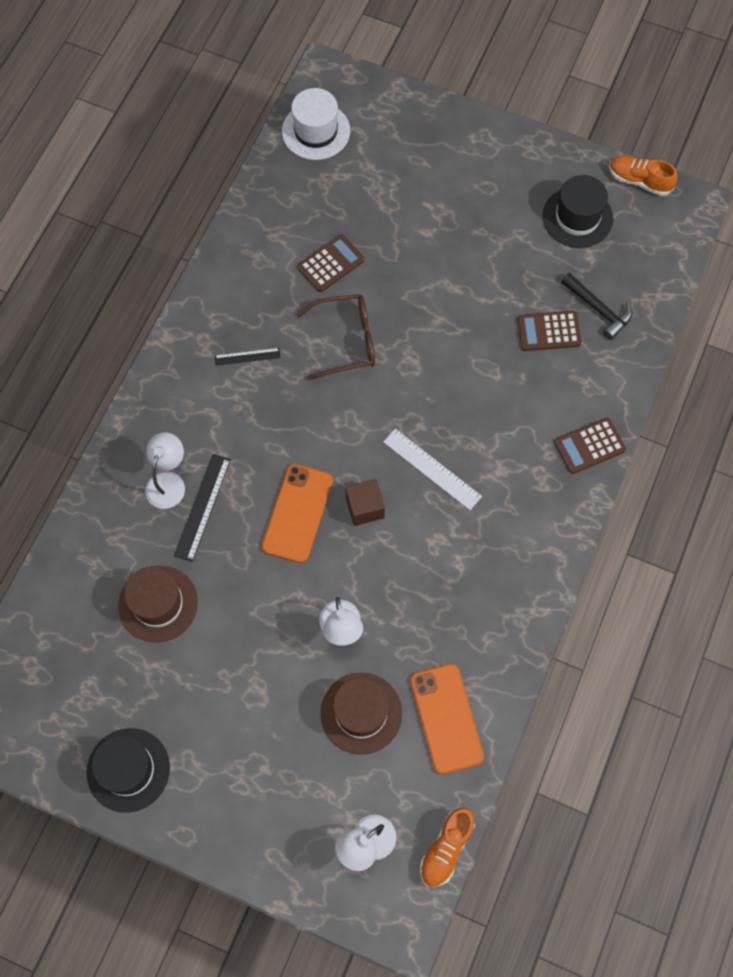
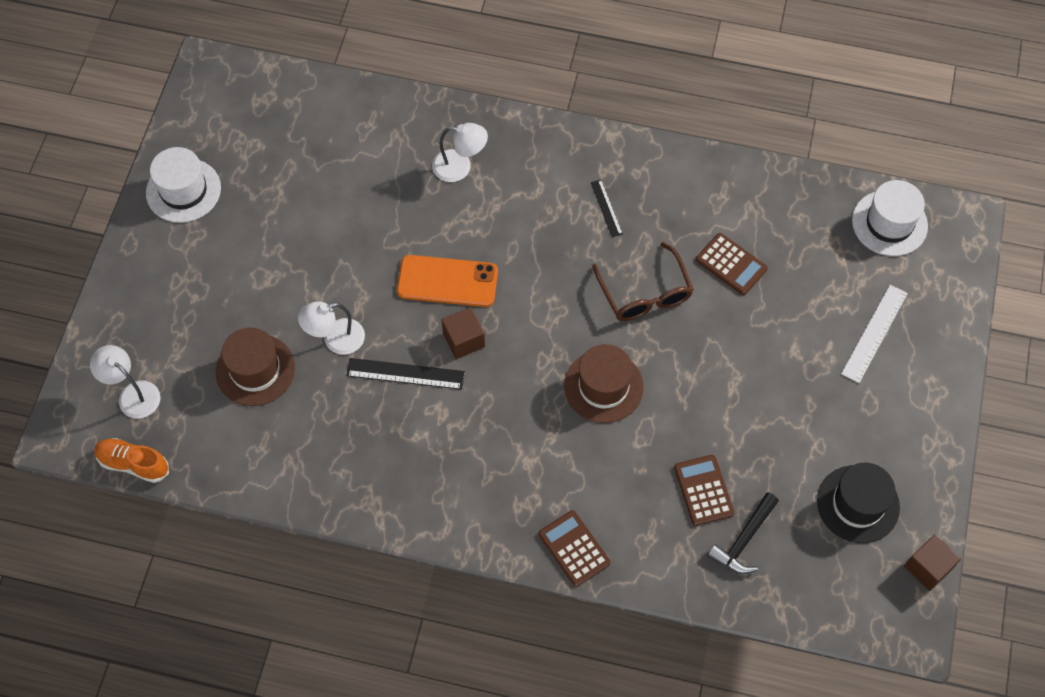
camera: 80 degrees right, 5 degrees down
(128, 770) = (183, 190): black hat -> white hat
(158, 604) = (338, 182): brown hat -> brown hat (603, 386)
(202, 507) = (439, 200): black ruler -> black ruler (405, 373)
(432, 469) = (517, 395): white ruler -> white ruler (874, 333)
(446, 718) = (258, 446): orange phone -> none
(639, 181) = (928, 567): orange shoe -> brown cube

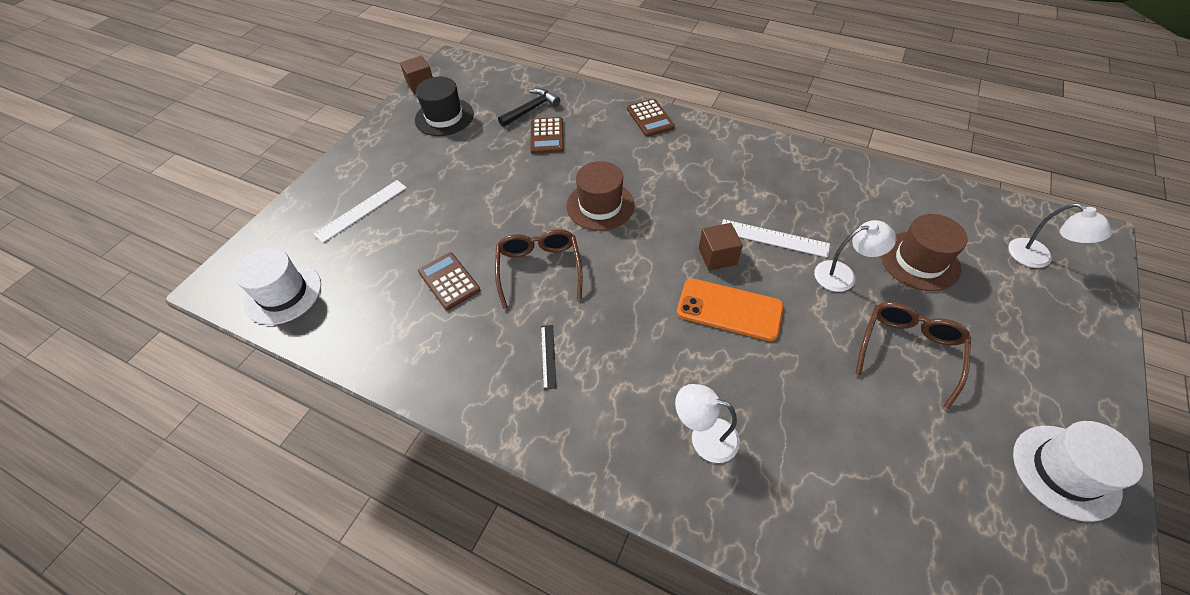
camera: 165 degrees left, 10 degrees down
(133, 464) = (1014, 207): orange shoe -> none
(284, 268) = (908, 350): none -> brown glasses
(405, 373) = (773, 238): black ruler -> white ruler

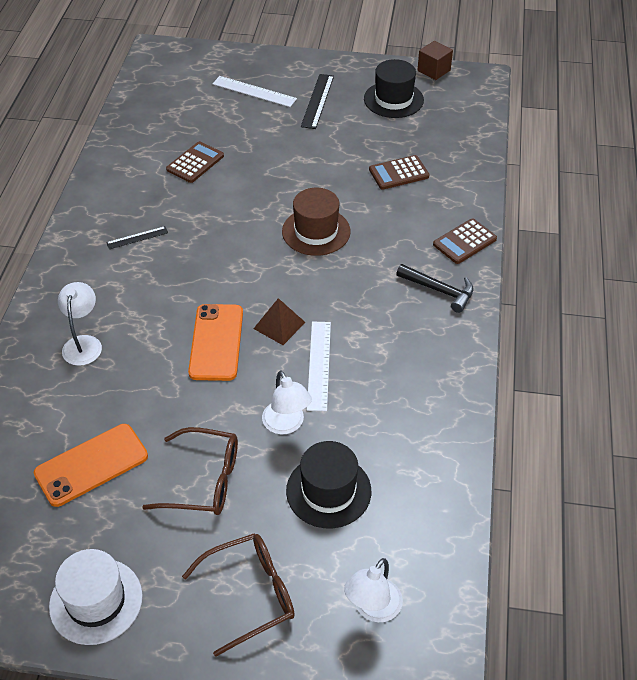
camera: 70 degrees right, 5 degrees down
(283, 293) = (157, 84): white hat -> none
(411, 166) = (317, 101): none -> black ruler
(531, 109) = (434, 152): black hammer -> black hammer (439, 291)
(539, 269) = (224, 210): brown glasses -> brown glasses (250, 594)
(717, 256) = (279, 325): brown cube -> brown pyramid
(887, 452) = (91, 465): none -> orange phone
(919, 261) = (328, 491): brown hat -> black hat

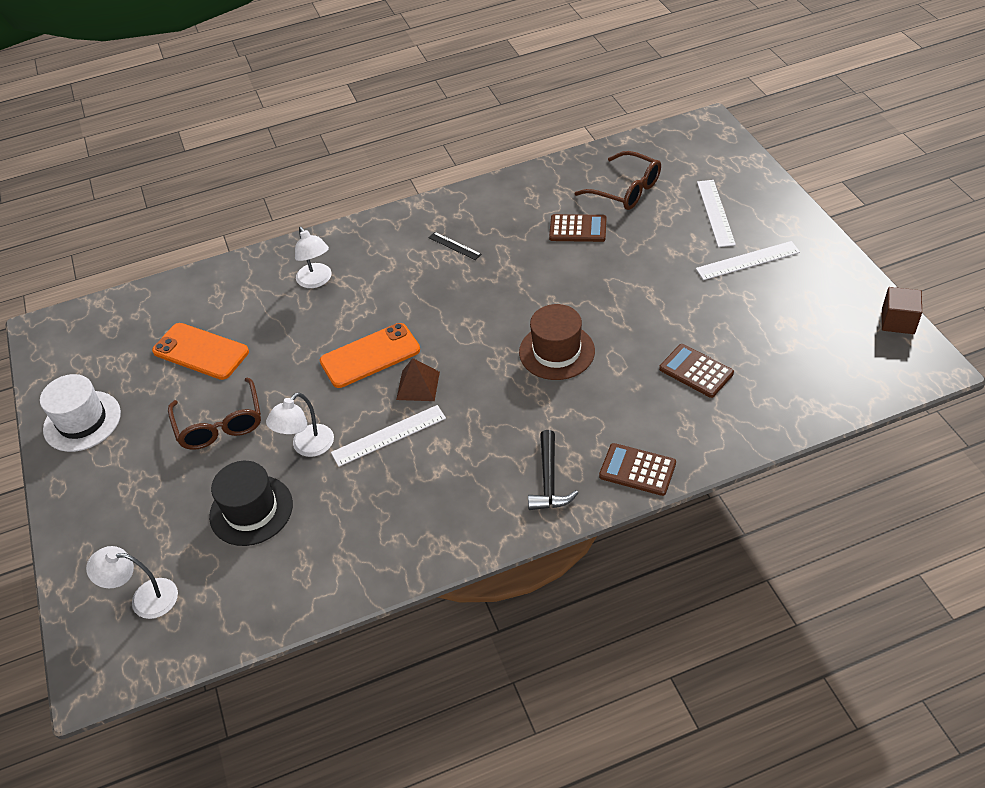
camera: 65 degrees right, 0 degrees up
(83, 343) = (317, 281): white lamp -> white lamp turned 90 degrees clockwise
(250, 594) = (125, 509): brown glasses -> brown glasses (626, 190)
(317, 101) = (747, 260): black ruler -> white ruler
(393, 99) = (811, 313): black hat -> none

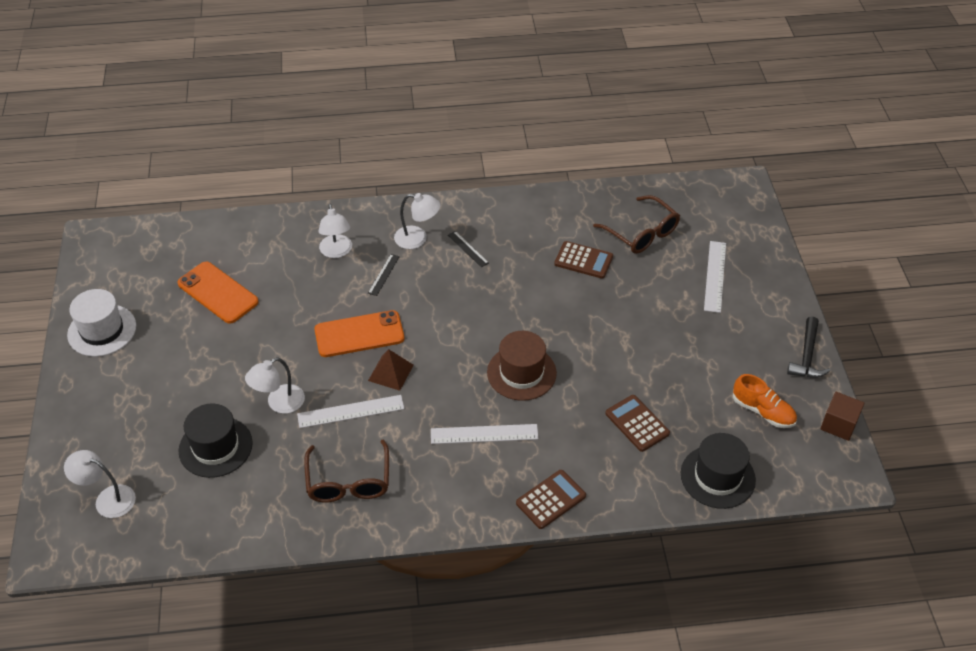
camera: 10 degrees right, 0 degrees up
(220, 424) = (214, 363): brown glasses -> brown glasses (348, 482)
(375, 291) = (384, 274): none -> black ruler
(398, 248) = (417, 239): none -> white lamp
(549, 480) = (472, 489): black hammer -> black hammer (807, 356)
(637, 470) = (551, 500): brown calculator -> brown calculator turned 105 degrees clockwise
(747, 260) = (725, 330): white ruler -> white ruler (484, 434)
(799, 402) = (717, 476): none -> black hat
(817, 327) = (763, 411): none -> orange shoe

